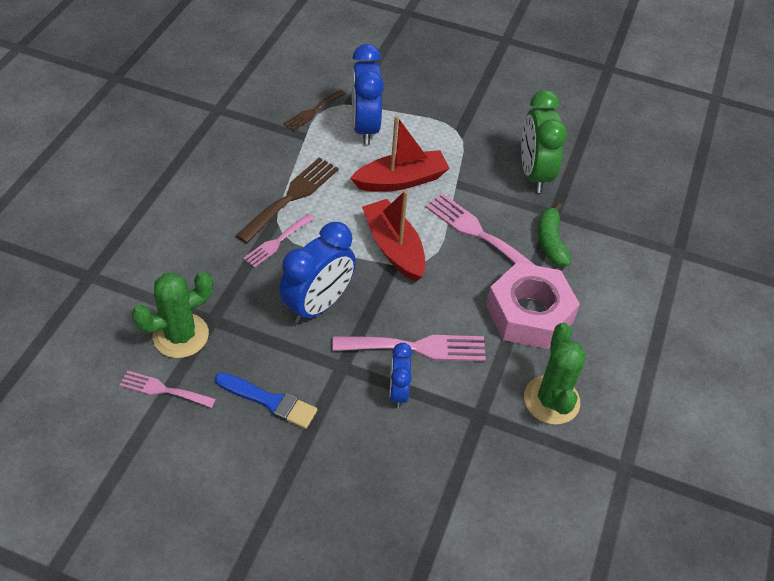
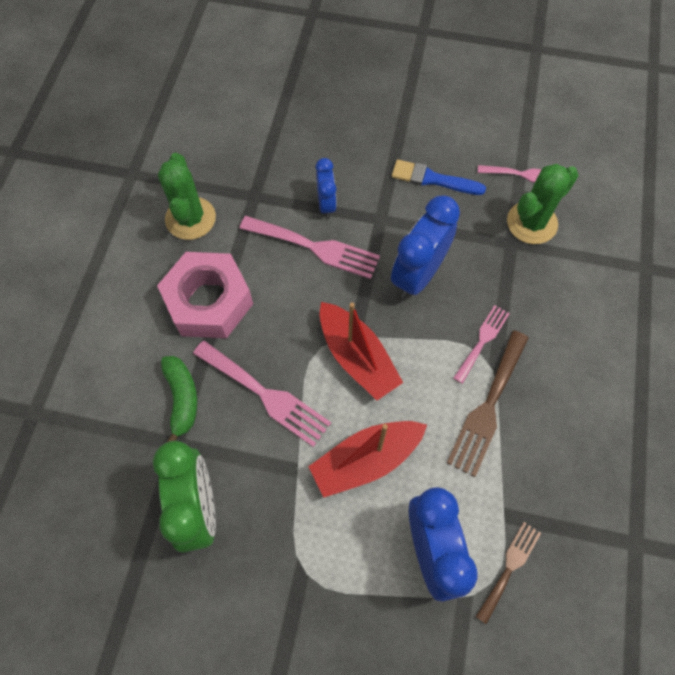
camera: 175 degrees right, 15 degrees up
(417, 347) = (315, 247): pink fork -> pink fork turned 150 degrees counterclockwise

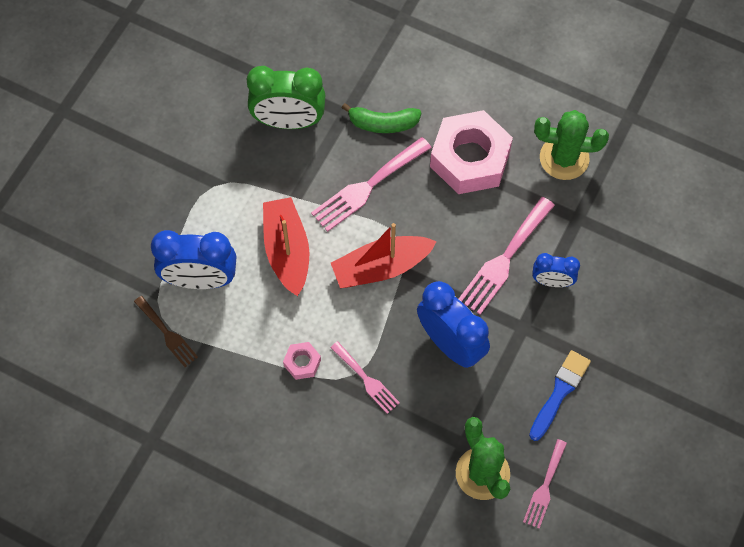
camera: 105 degrees right, 0 degrees up
(488, 407) = (302, 362): brown fork -> pink nut

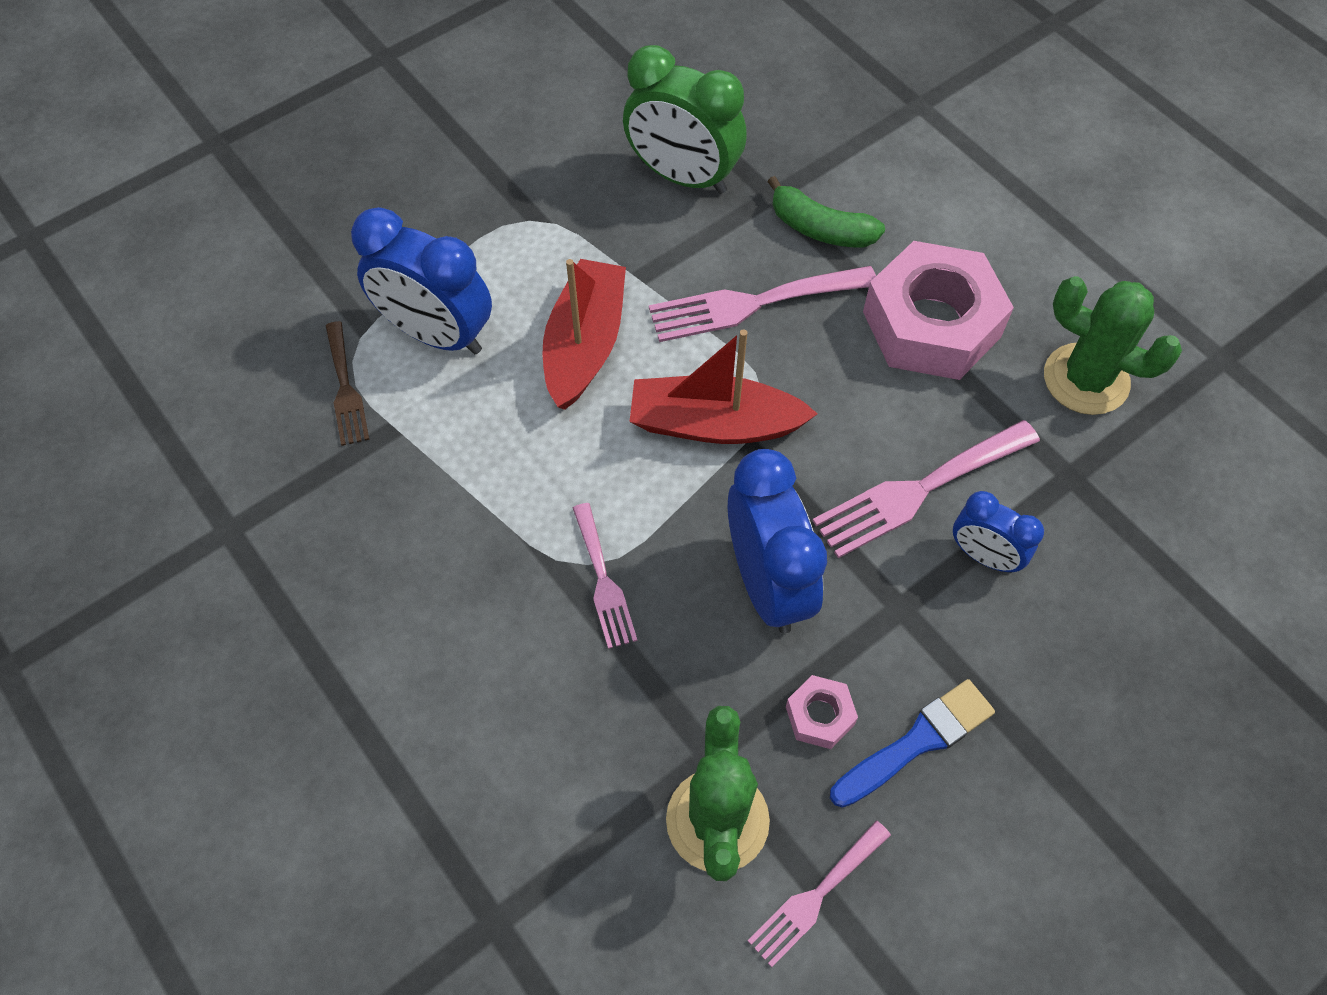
camera: 25 degrees right, 5 degrees down
(302, 362) = (518, 513): pink nut -> pink nut (820, 715)

